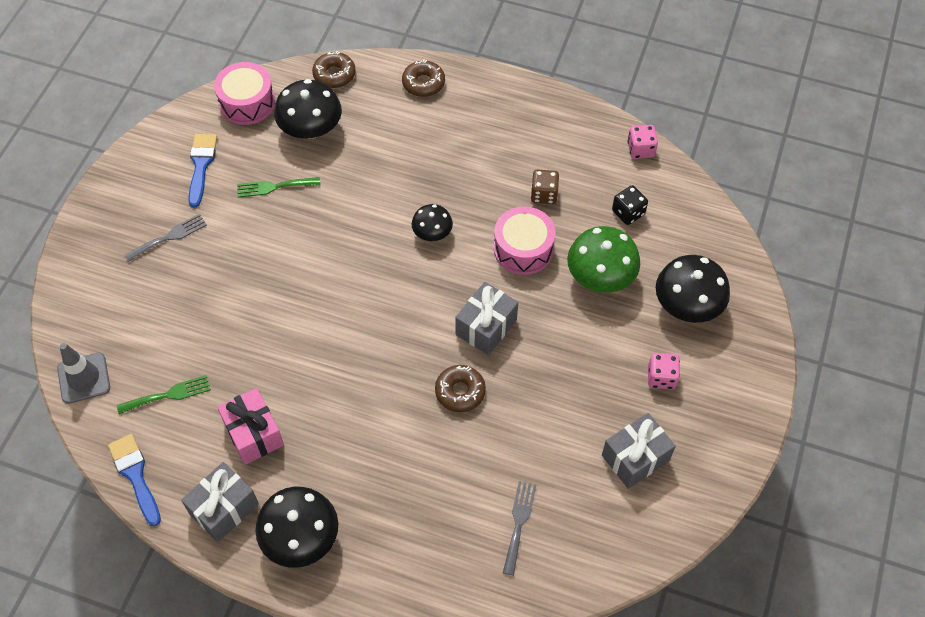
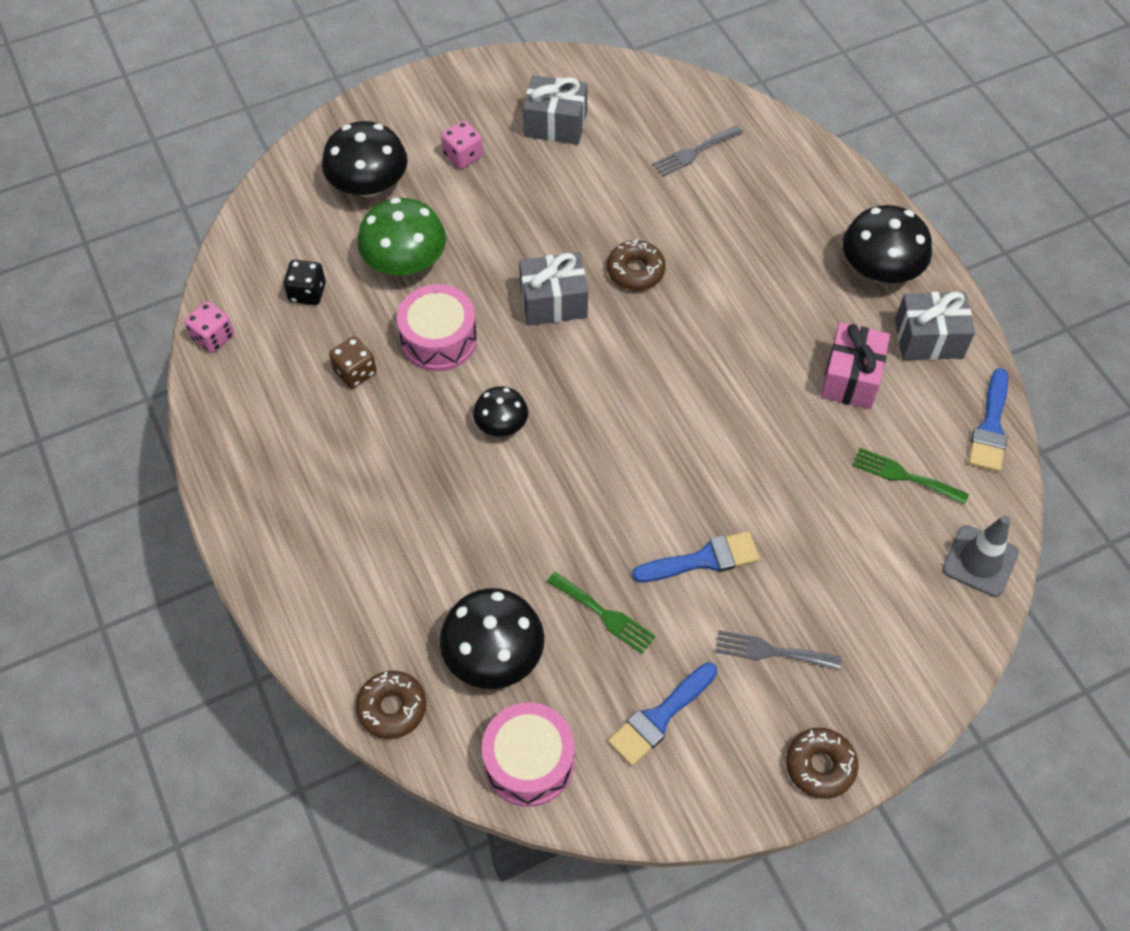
camera: 135 degrees left, 0 degrees up
(247, 253) = (703, 559): none -> blue brush
(423, 83) = (313, 602): brown donut -> brown donut (820, 766)

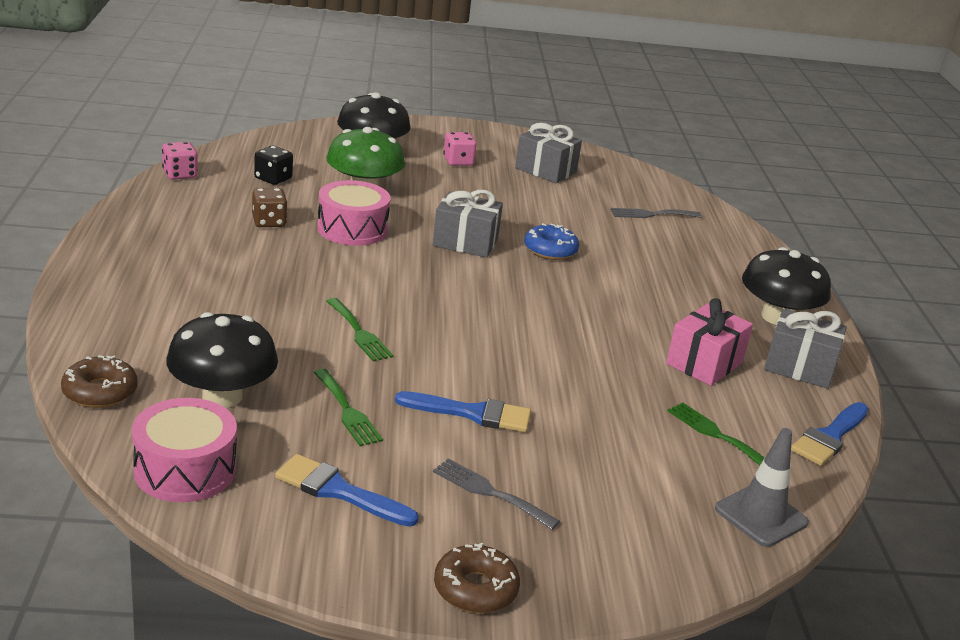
camera: 20 degrees right, 30 degrees down
(501, 424) = (360, 283): black mushroom -> none
(547, 501) = (359, 332): none -> green fork
(635, 271) = (550, 250): brown donut -> blue donut
(659, 717) = (338, 491): blue brush -> blue brush turned 45 degrees clockwise

